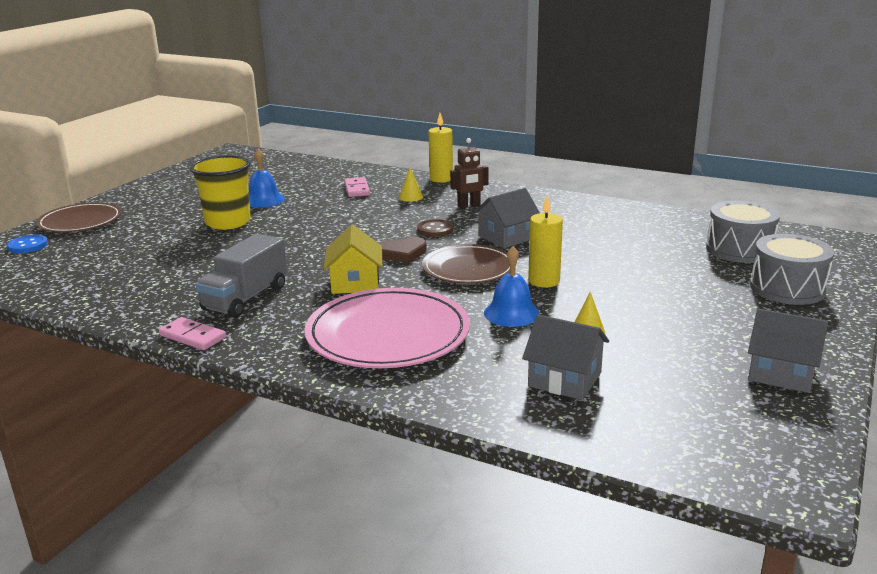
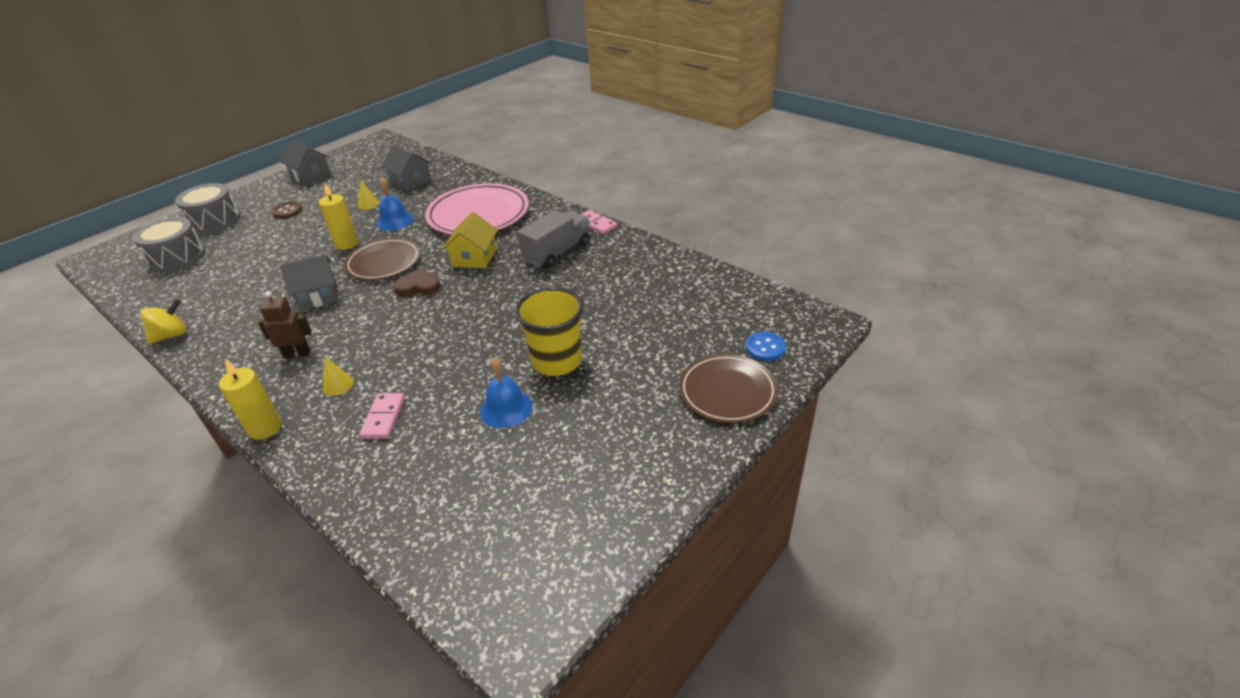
camera: 165 degrees left, 15 degrees up
(435, 230) = (365, 316): brown button -> brown button (287, 211)
(607, 204) = (171, 335): none -> yellow spinning top

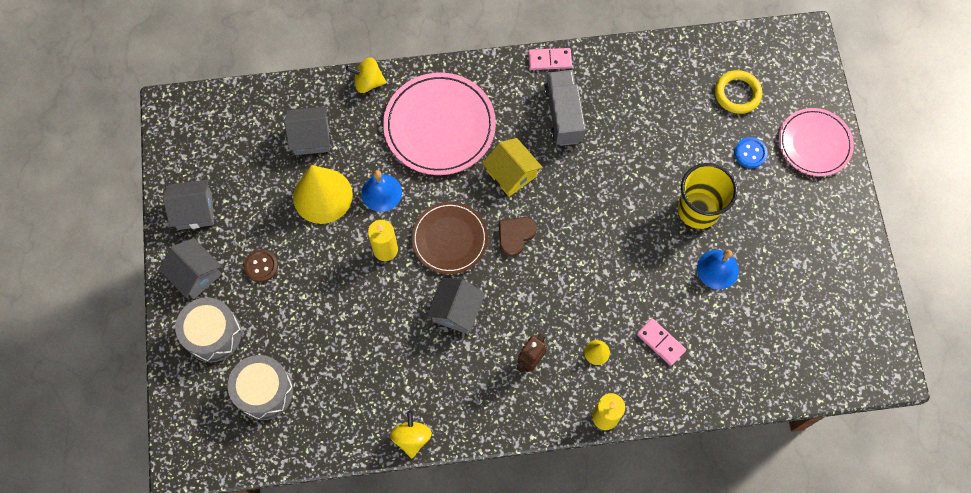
camera: 50 degrees left, 30 degrees up
(260, 196) = (195, 274): none -> grey house
(368, 204) = (322, 196): yellow cone -> yellow cone, size x2.43
(479, 178) = (368, 82): none -> yellow spinning top
(705, 318) = (737, 94): none -> yellow ring
(727, 391) = (814, 143): brown plate -> pink plate
(765, 347) = (797, 90): blue button -> blue button (750, 153)

